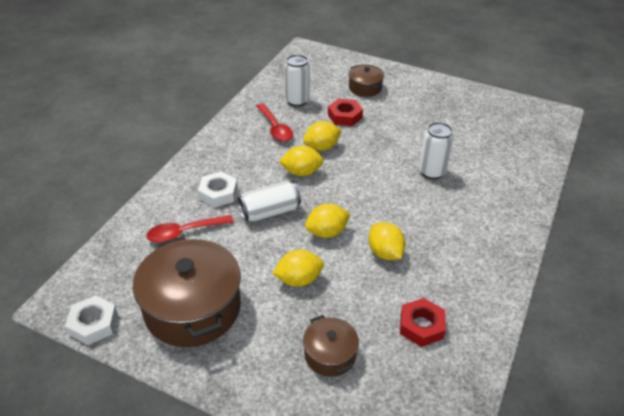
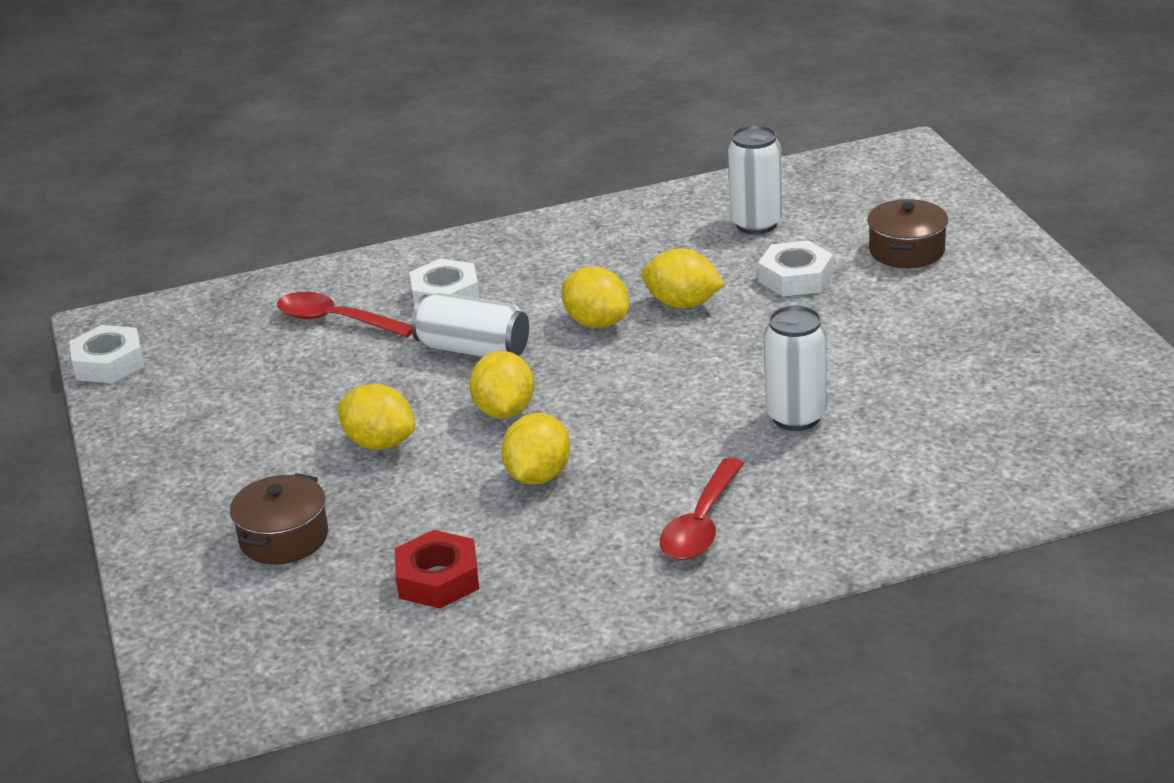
camera: 50 degrees right, 10 degrees down
(192, 308) = (221, 404): brown pot -> none
(275, 128) = (658, 248): red spoon -> red spoon (701, 524)
(327, 232) = (504, 411): yellow lemon -> yellow lemon turned 60 degrees clockwise
(344, 116) = (795, 277): red nut -> white nut

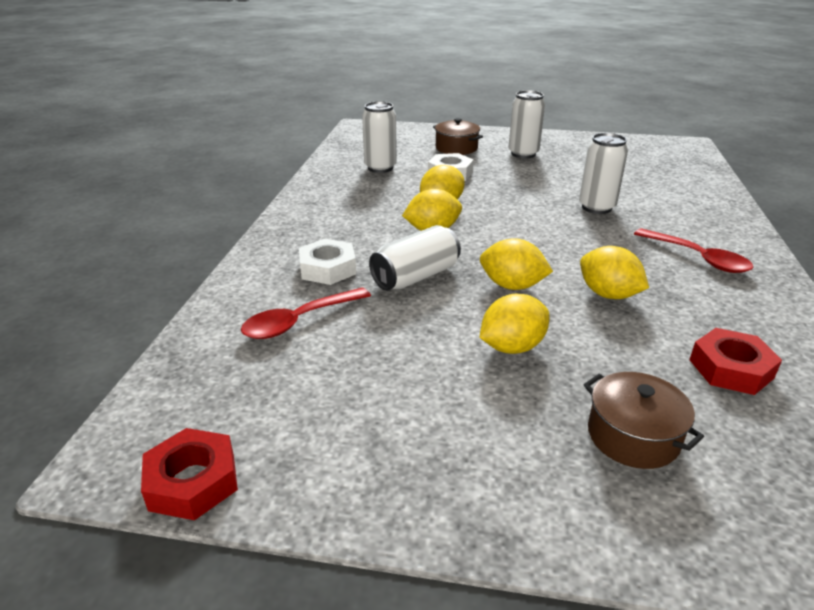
camera: 65 degrees left, 0 degrees up
(109, 363) = (193, 481): white nut -> red nut
(951, 309) = (523, 154): none -> white can

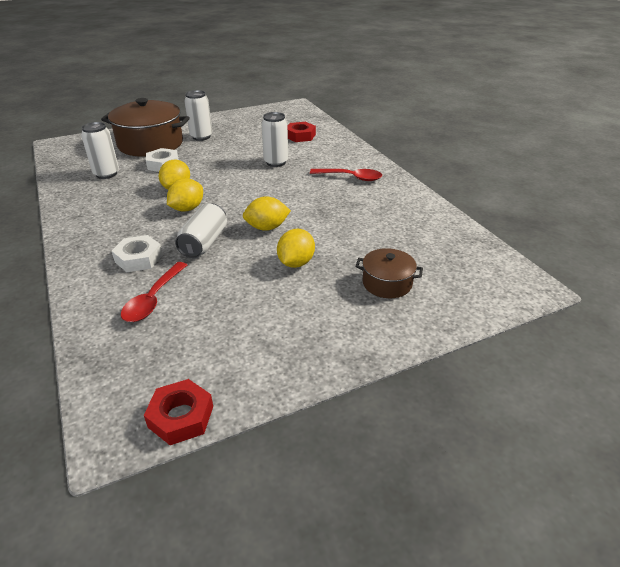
camera: 35 degrees left, 5 degrees up
(456, 148) = (150, 144): brown pot -> brown pot, size x1.97
(608, 294) = (322, 214): yellow lemon -> none
(730, 369) = (405, 232): red nut -> red nut (300, 136)

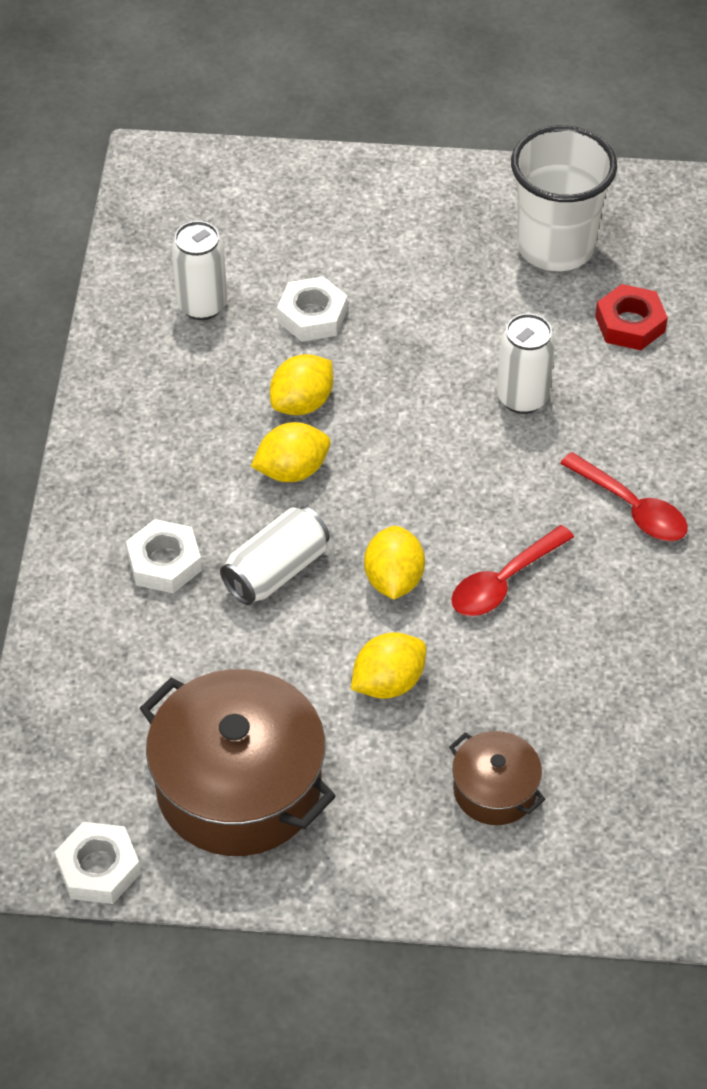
camera: 30 degrees right, 15 degrees up
(150, 144) = (320, 232): brown pot -> brown pot (239, 786)
(153, 299) = (149, 660): red spoon -> red spoon (503, 582)
(181, 416) = (99, 868): red nut -> white nut
(201, 137) = (429, 245): white can -> none
(253, 126) = (555, 246): none -> white cup
(267, 227) = (393, 579): yellow lemon -> yellow lemon turned 75 degrees clockwise

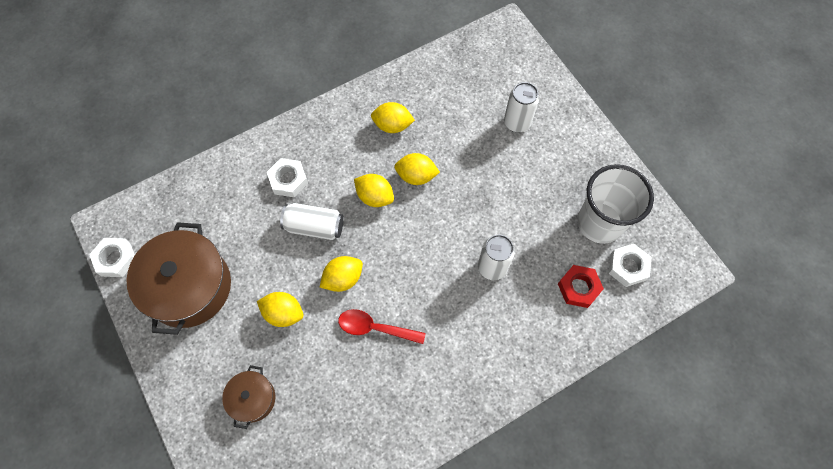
camera: 55 degrees right, 15 degrees up
(190, 384) = (392, 125): none -> yellow lemon
(202, 305) = (441, 101): white can -> white can (517, 123)
(312, 316) = (470, 147): white nut -> white nut (627, 267)
(632, 508) = (462, 360): red spoon -> none

